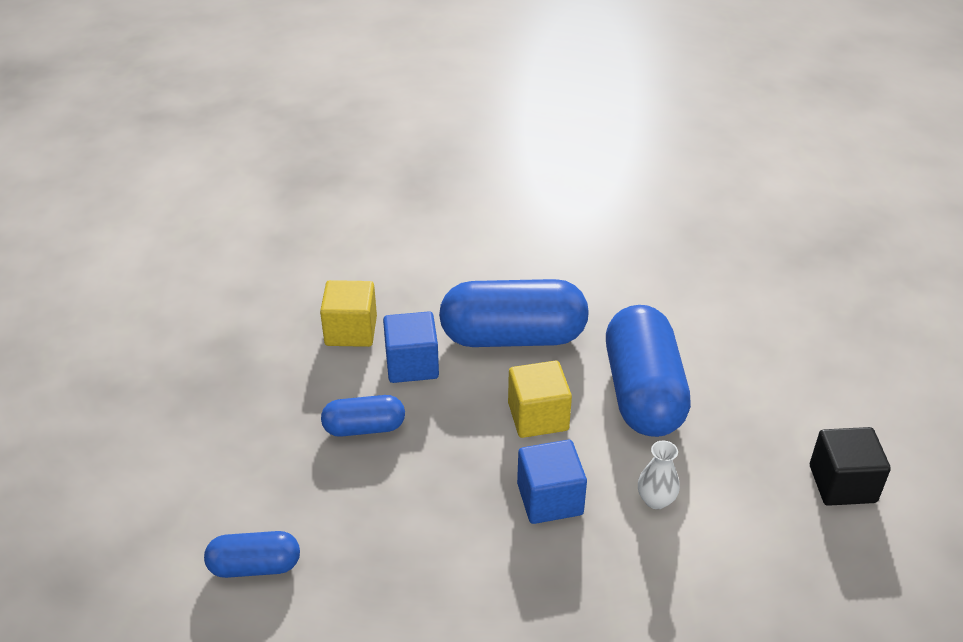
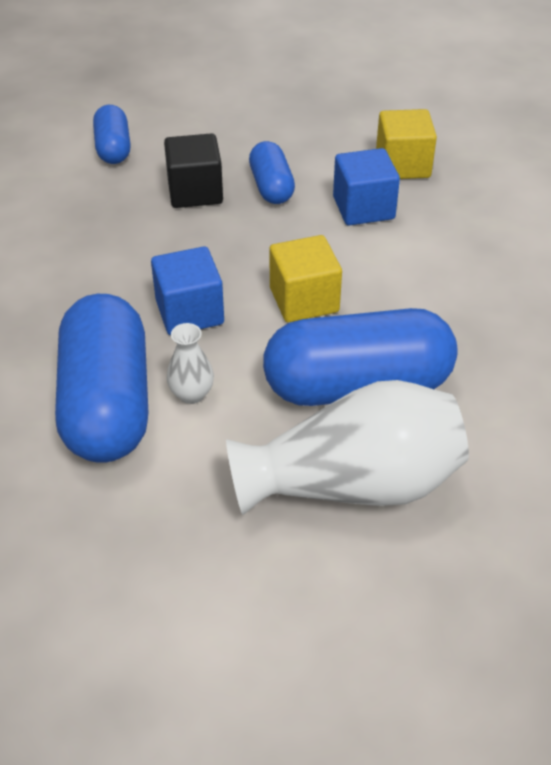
camera: 85 degrees right, 5 degrees up
(513, 337) = (425, 276): blue capsule -> blue capsule (107, 404)
(743, 405) = (353, 484): none -> white vase
(842, 484) = (226, 579): black cube -> black cube (195, 192)

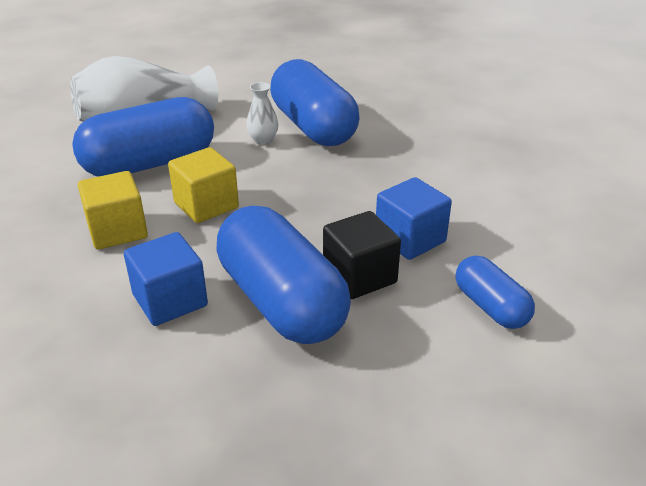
camera: 160 degrees right, 10 degrees down
(189, 312) = (294, 180): blue cube -> blue cube (410, 239)
(271, 187) = (281, 301): blue capsule -> blue capsule, size x1.92
(402, 165) = (128, 372): yellow cube -> yellow cube (117, 231)

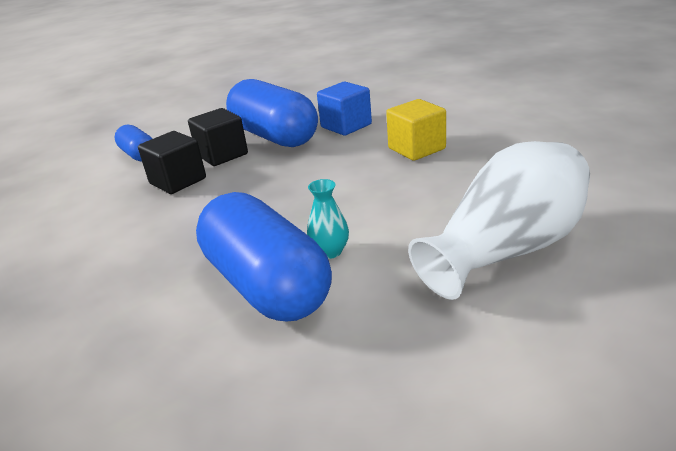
camera: 175 degrees right, 5 degrees down
(150, 164) = (443, 201): blue capsule -> none
(206, 205) = (356, 176): yellow cube -> none
(263, 140) = (330, 252): white vase -> turquoise vase
(410, 239) = (178, 181): blue cube -> black cube

